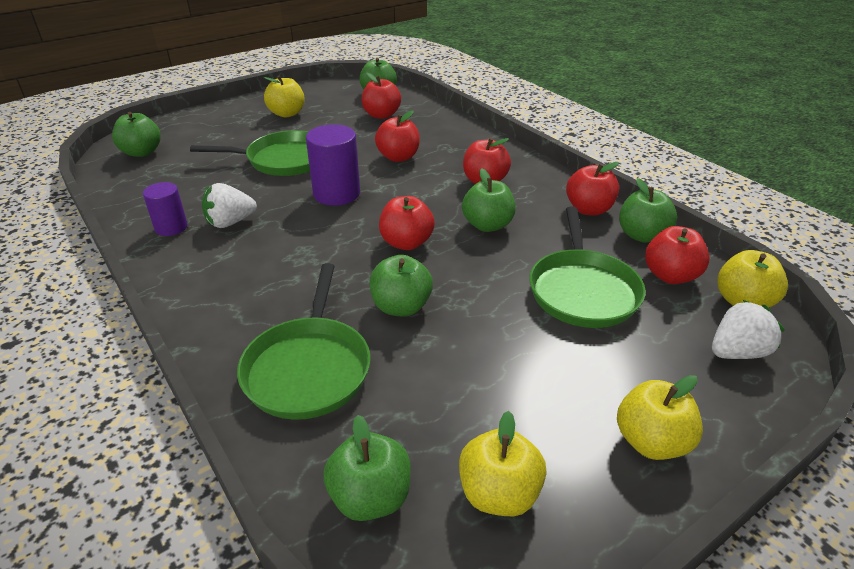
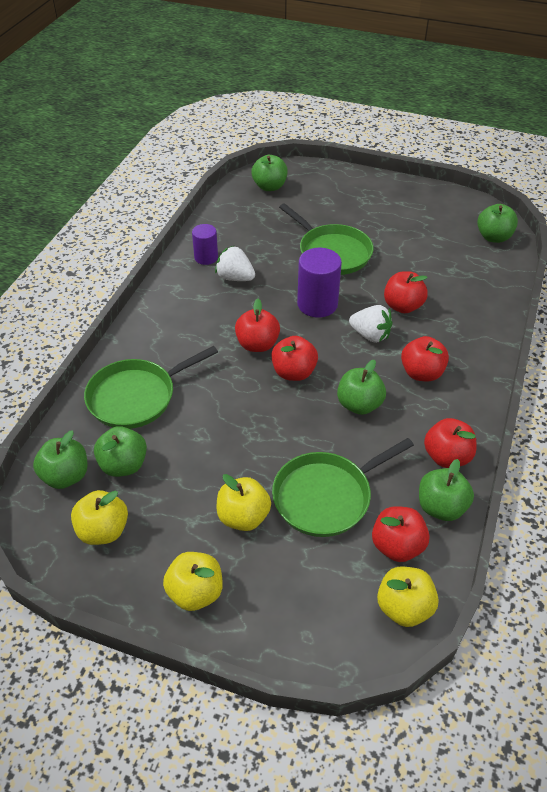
camera: 55 degrees right, 10 degrees up
(287, 114) = (397, 212): yellow apple -> yellow apple (243, 517)
(381, 115) = (458, 260): red apple -> red apple (257, 344)
(401, 307) = (223, 407): green apple -> green apple (123, 465)
(737, 352) = (331, 619): white strawberry -> white strawberry (370, 335)

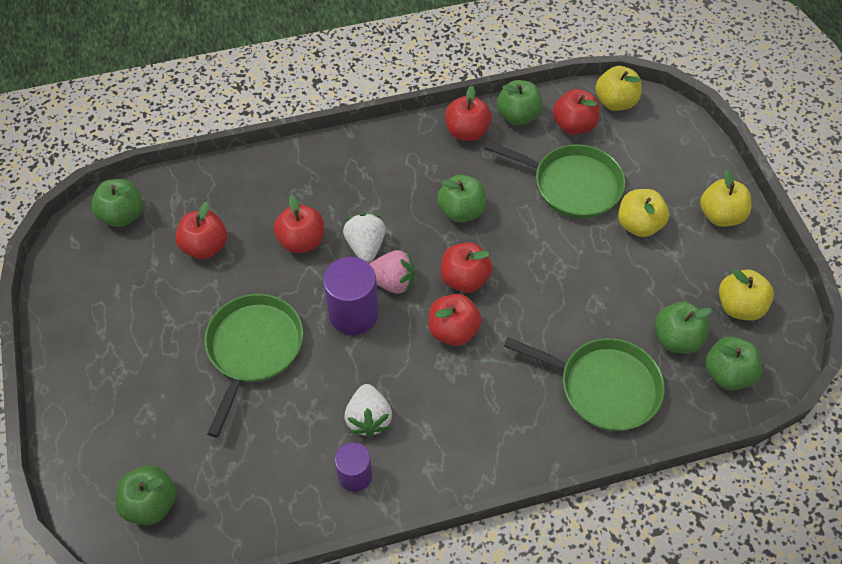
camera: 125 degrees left, 10 degrees up
(326, 334) = (392, 282): none -> pink strawberry
(421, 373) = (386, 186): red apple -> red apple (205, 246)

